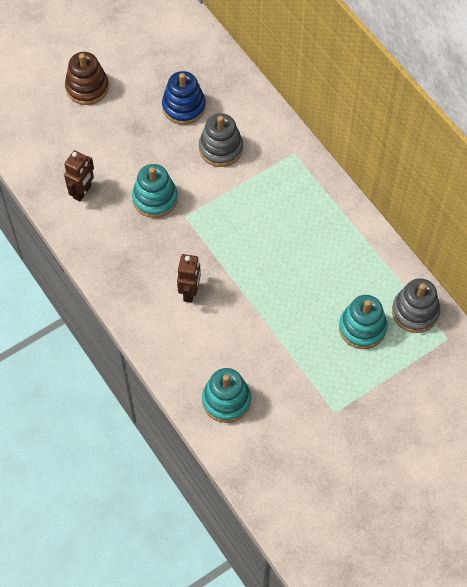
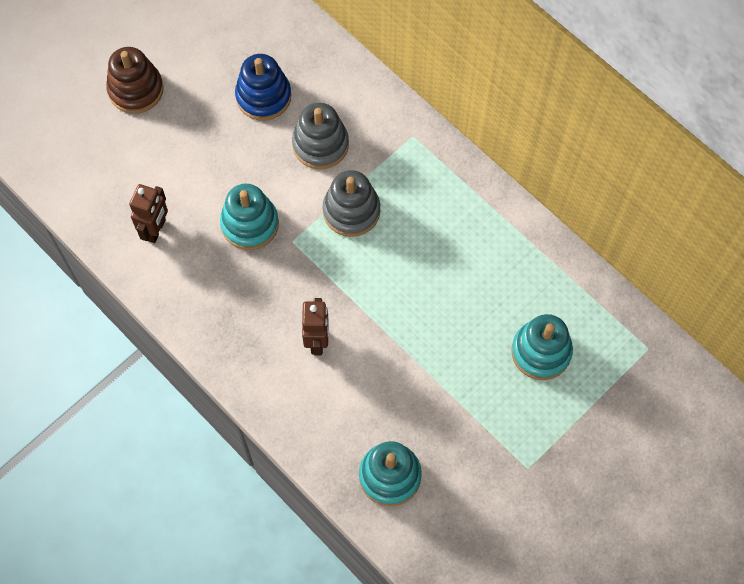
camera: 10 degrees left, 5 degrees up
(415, 312) = (602, 320): grey stacking toy -> grey stacking toy (351, 211)

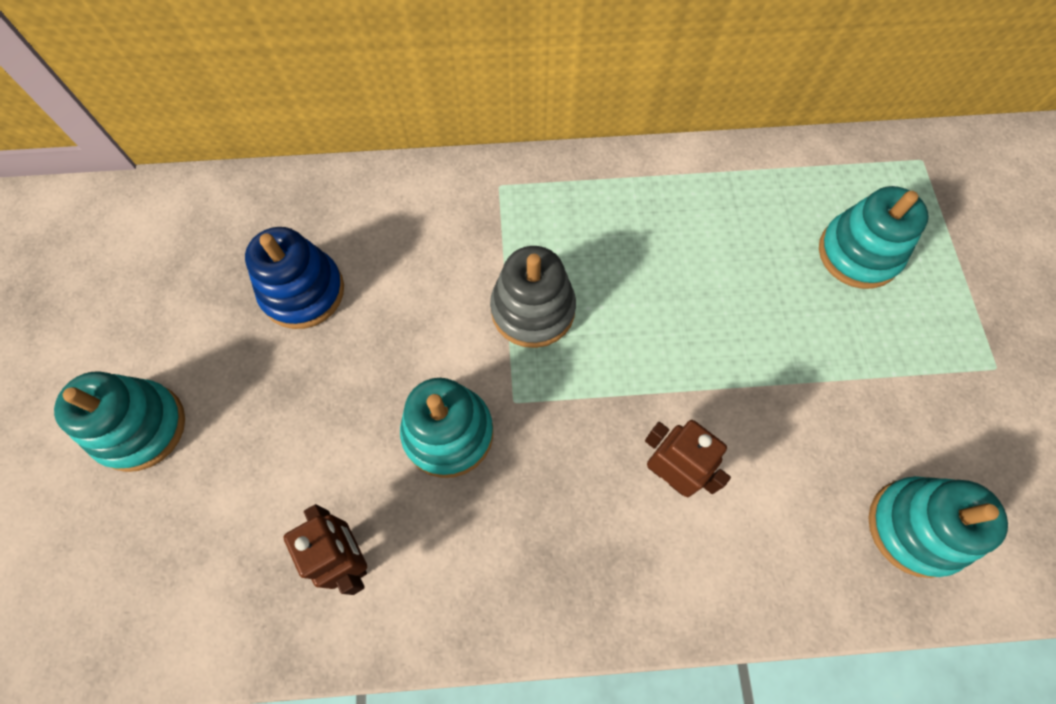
camera: 50 degrees left, 0 degrees up
(136, 90) = (140, 427): brown stacking toy -> turquoise stacking toy
(320, 144) = (421, 279): grey stacking toy -> none

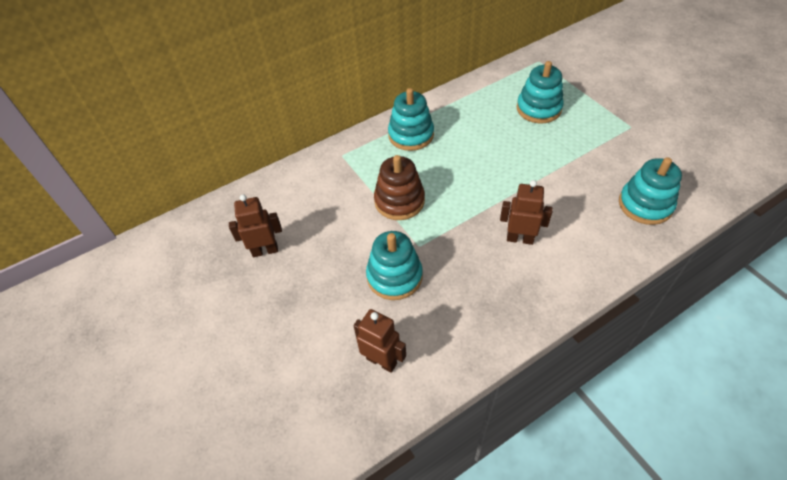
camera: 25 degrees left, 15 degrees down
(140, 427) = (210, 363): turquoise stacking toy -> turquoise stacking toy (411, 135)
(303, 292) = (265, 250): blue stacking toy -> brown robot
(533, 309) = (399, 201): grey stacking toy -> brown stacking toy

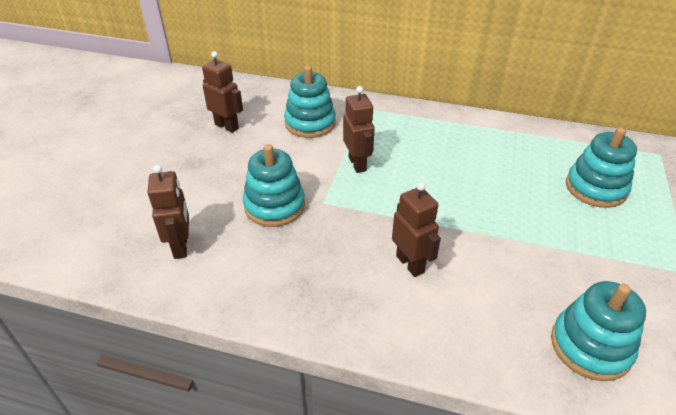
camera: 45 degrees right, 10 degrees down
(399, 201) = (357, 164): brown stacking toy -> brown robot
(411, 135) = (439, 130): turquoise stacking toy -> turquoise stacking toy (310, 123)

